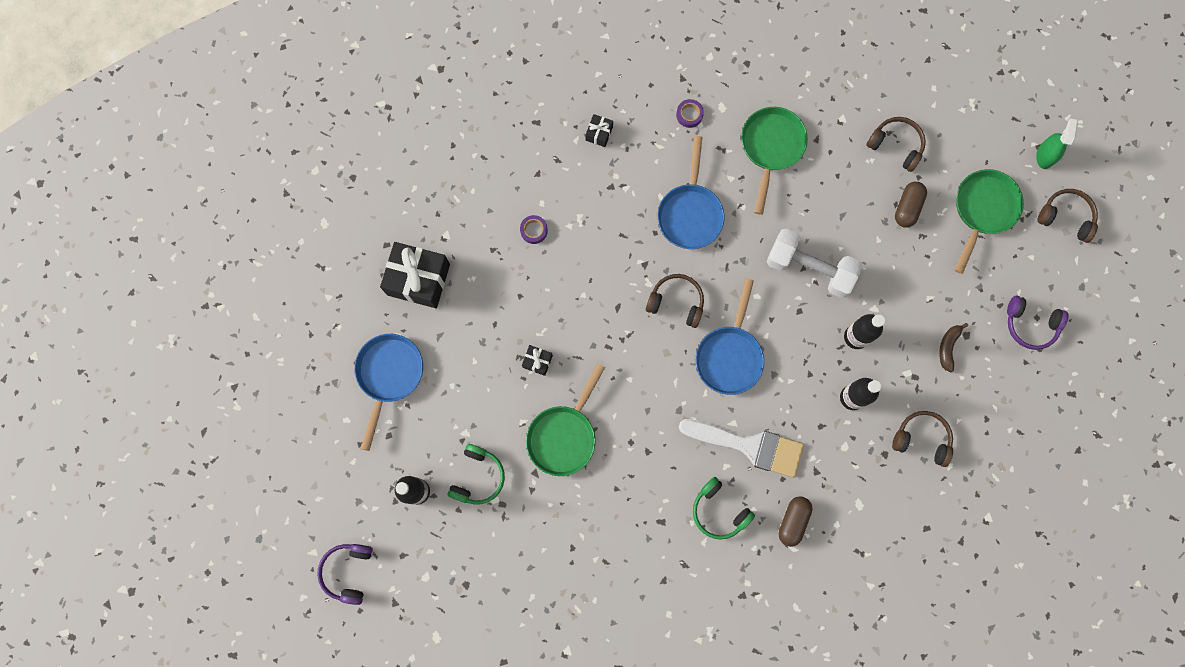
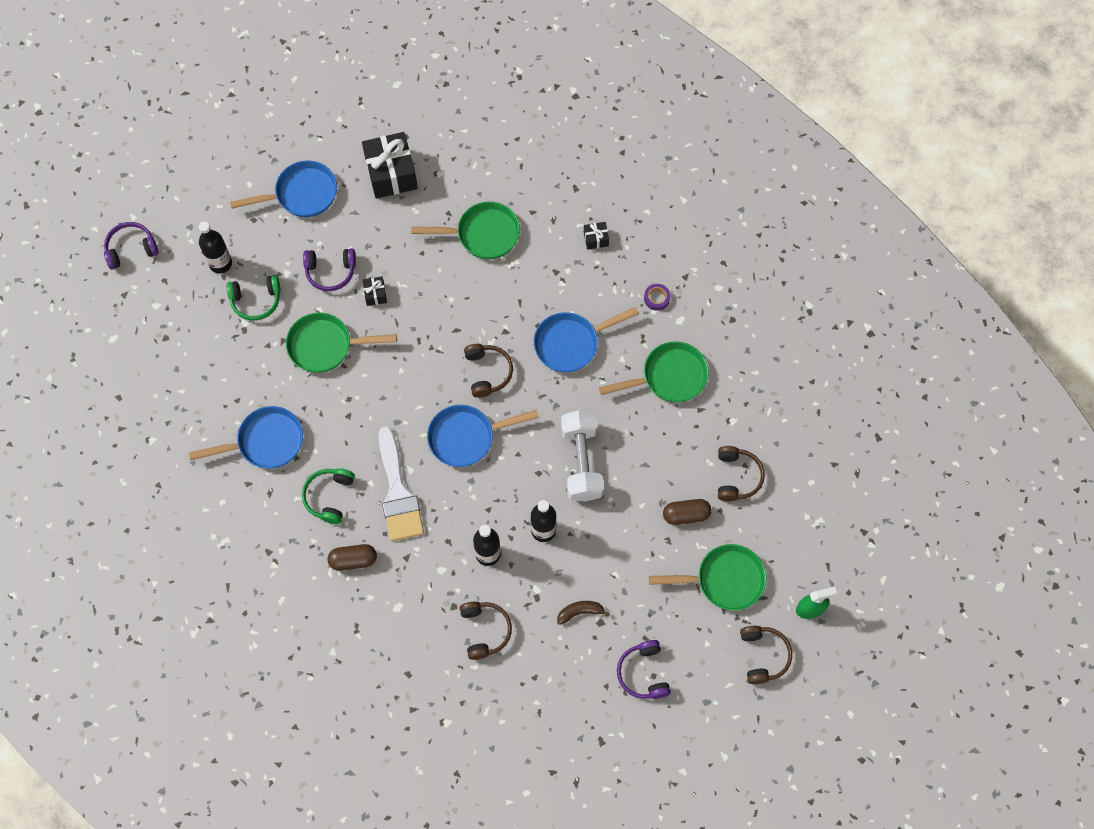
camera: 60 degrees right, 10 degrees down
(489, 391) = (330, 272): none -> purple headphones
(534, 230) = (482, 234): purple tape -> green pan
(630, 543) = (265, 442): none -> blue pan

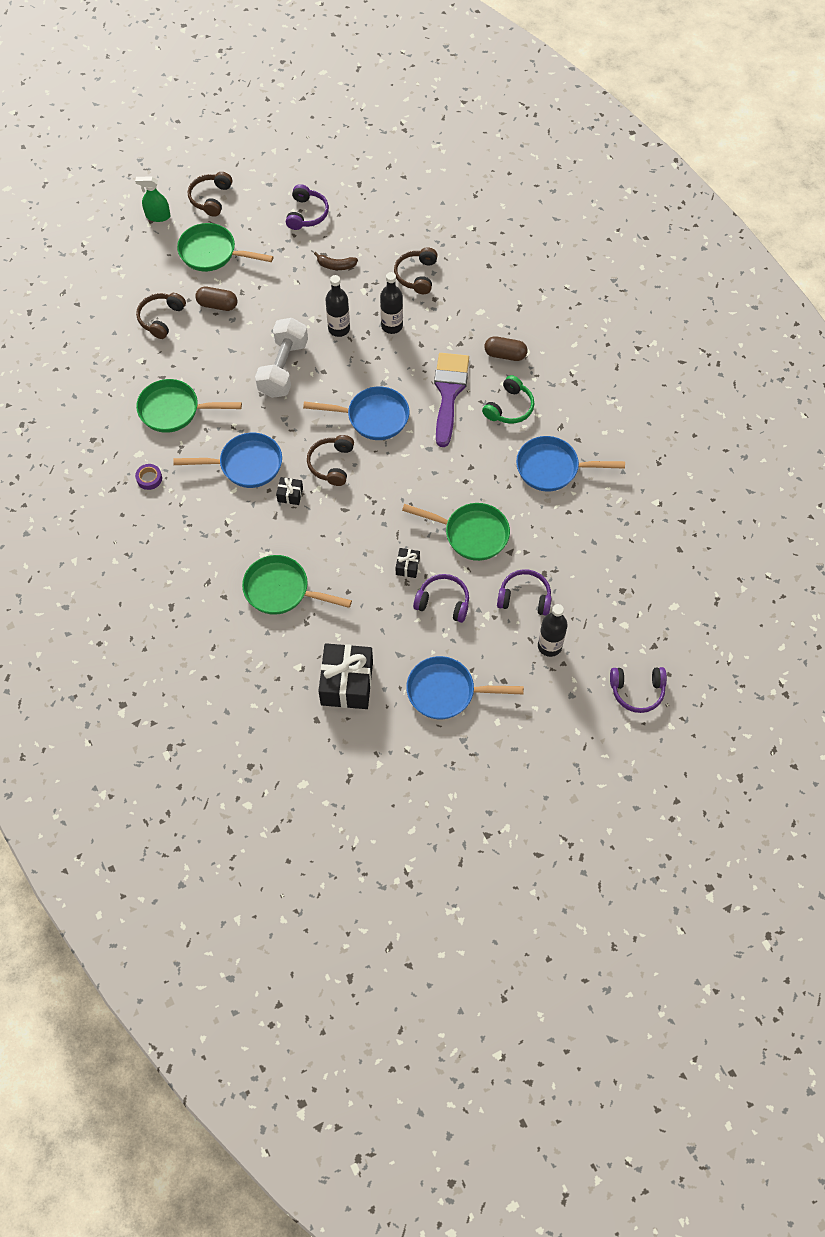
camera: 160 degrees left, 5 degrees down
(256, 301) = (524, 597): green headphones -> purple headphones
(398, 493) = (449, 392): white brush -> purple brush
(596, 239) = (176, 550): black gift -> black gift (290, 495)

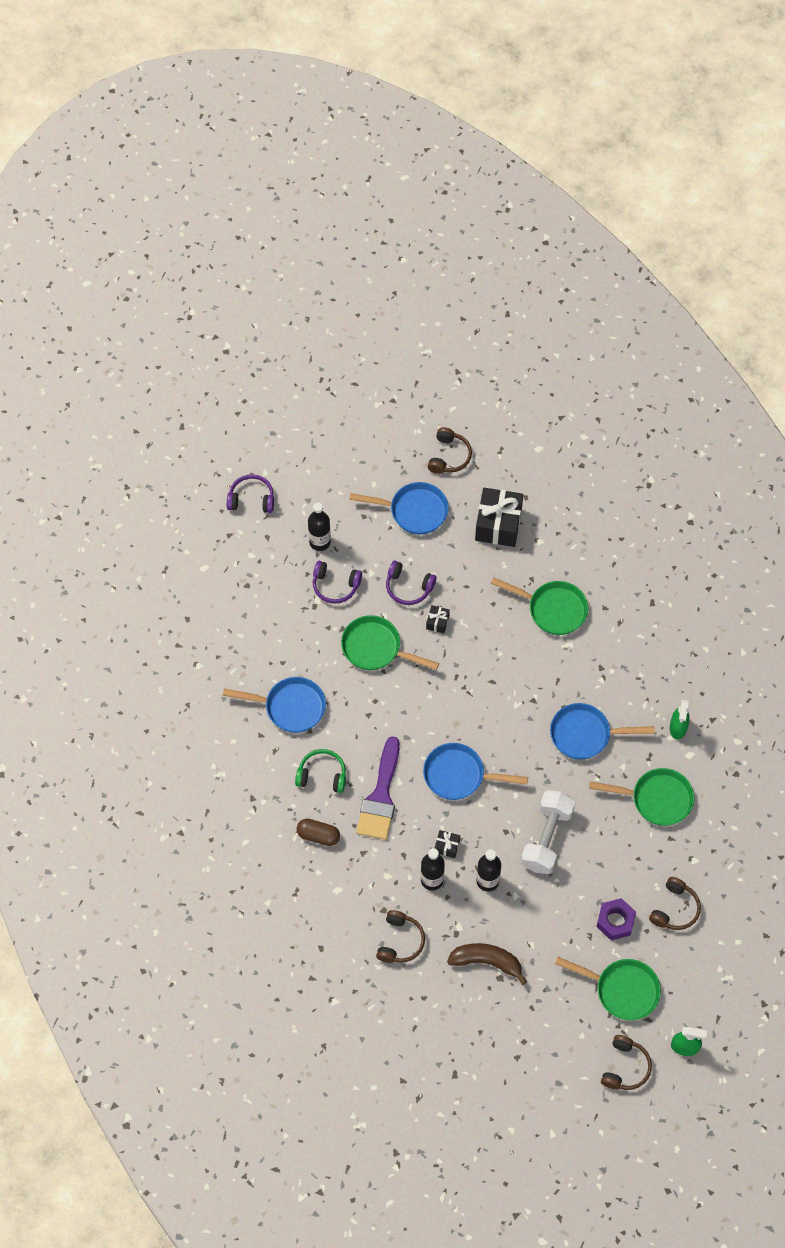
camera: 175 degrees left, 0 degrees up
(149, 478) = (678, 727): purple tape -> green spray bottle
(217, 305) = (615, 921): brown capsule -> purple nut
(290, 495) = (543, 700): black gift -> black gift (447, 846)
(307, 214) = (516, 1035): purple headphones -> none
(331, 464) = (502, 728): brown headphones -> brown headphones (449, 456)
(336, 265) = (487, 962): brown banana -> brown banana, size x1.67
(509, 407) = (322, 775): green headphones -> green headphones turned 60 degrees clockwise

